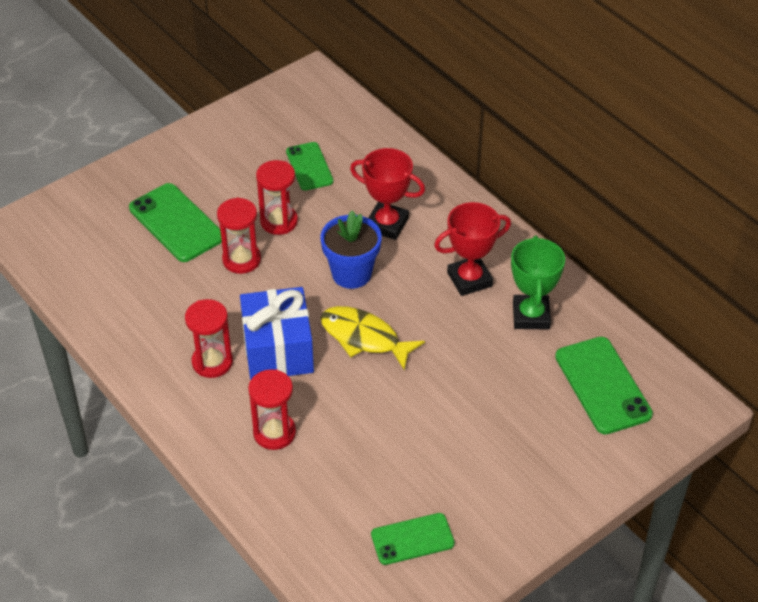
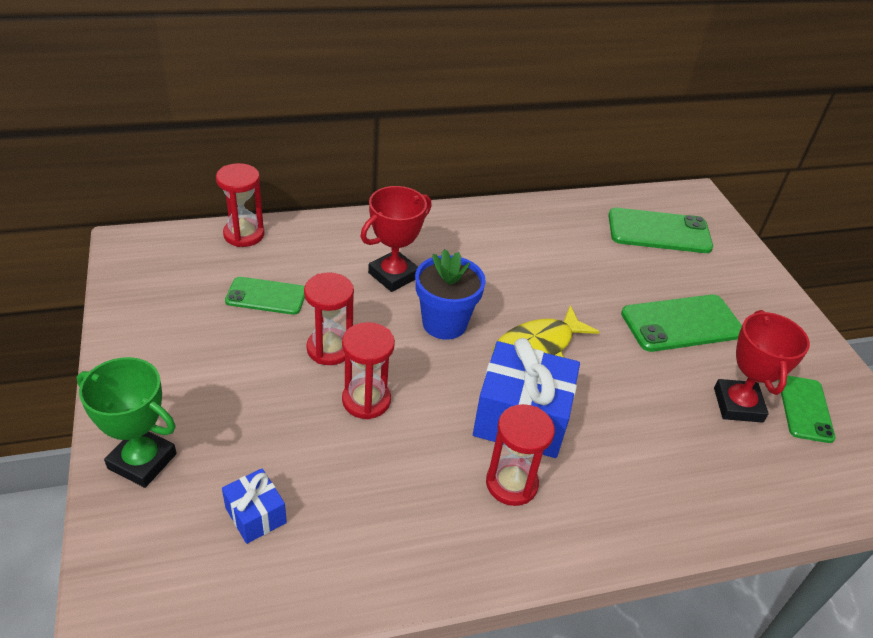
camera: 70 degrees left, 5 degrees down
(117, 246) = (256, 515): none -> blue gift
(176, 223) = (262, 438): green phone -> green phone (682, 323)
(274, 433) = (639, 465): red hourglass -> red hourglass (244, 234)
(469, 279) = (500, 253): red trophy -> red trophy (738, 405)
(531, 316) = (563, 237): green trophy -> green trophy (142, 461)

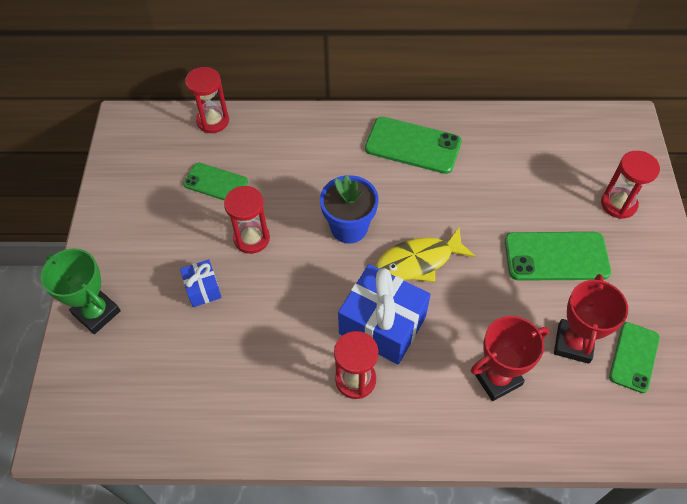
camera: 20 degrees right, 15 degrees up
(256, 515) = (163, 369): blue gift -> blue gift (203, 289)
(366, 400) = (266, 289): red hourglass -> red hourglass (618, 204)
(393, 275) = (321, 175): red trophy -> red trophy (497, 378)
(659, 231) = (575, 157): green phone -> green phone (413, 145)

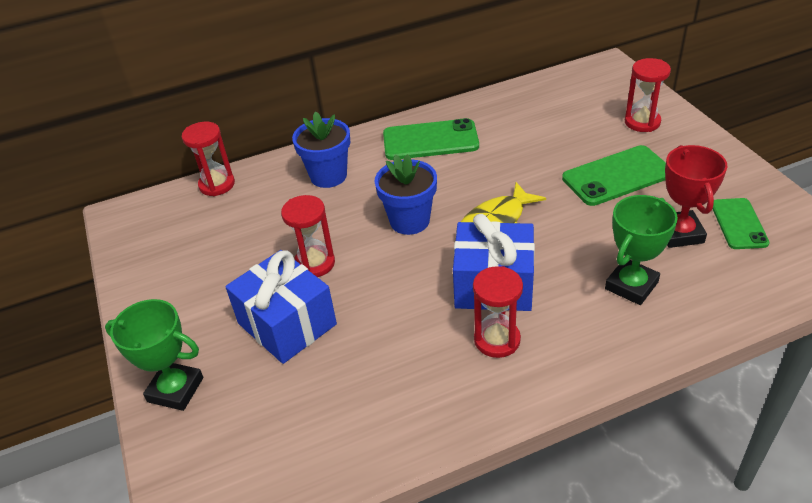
camera: 20 degrees left, 15 degrees down
(203, 289) = (287, 324): blue gift -> blue gift, size x1.98
(215, 183) = (249, 232): green phone -> none
(306, 149) = (328, 176): none -> blue flower pot
(497, 378) = (631, 285): red trophy -> green trophy

